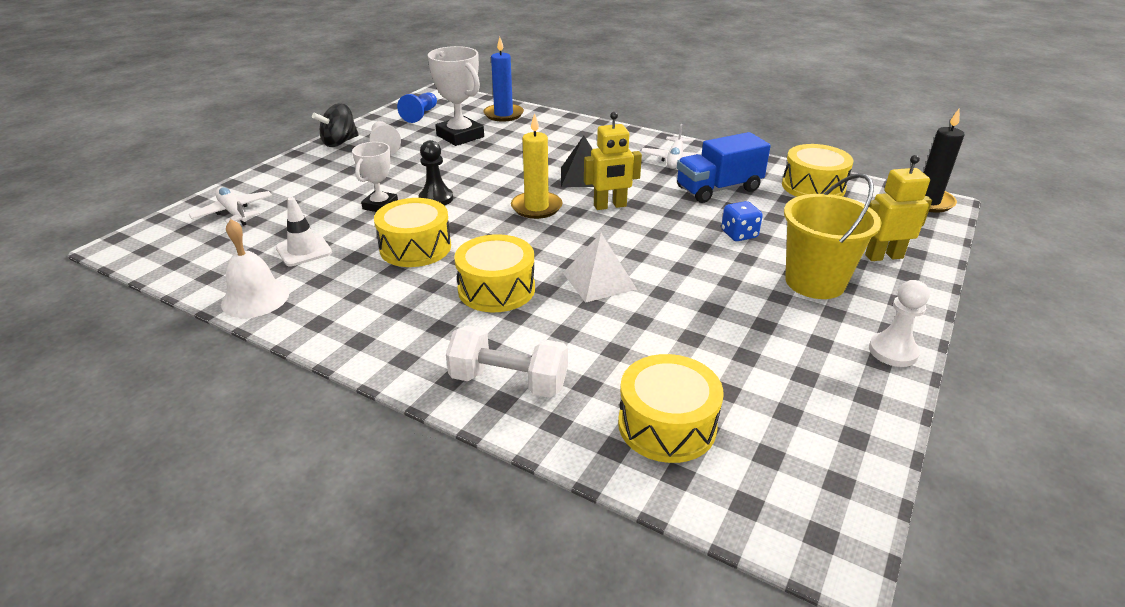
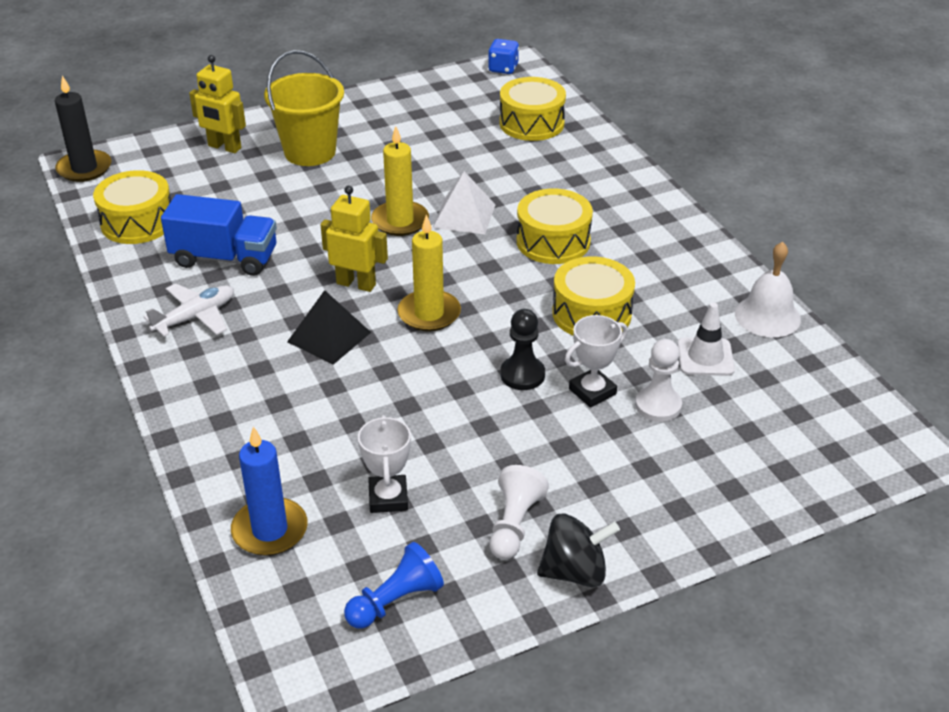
camera: 145 degrees left, 5 degrees up
(234, 212) = (772, 457): white plane -> none
(460, 136) = (388, 498): white trophy -> white trophy, size x0.62
(509, 382) = (603, 176): white dumbbell -> none
(644, 256) = (400, 221): none -> yellow candle
(739, 234) = (293, 207): blue dice -> blue dice (503, 68)
(893, 351) = (344, 103): white pawn -> white pawn (658, 405)

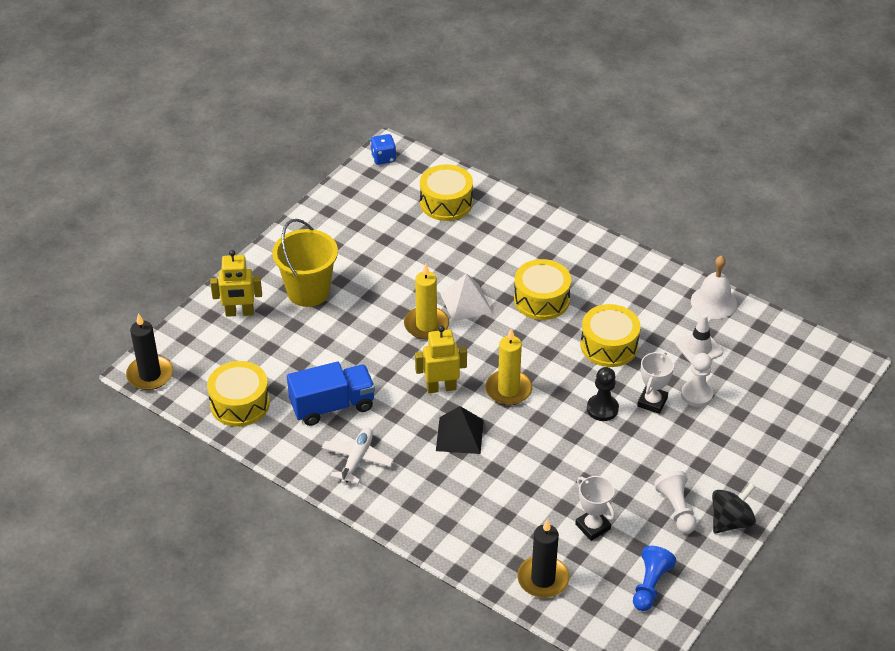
camera: 30 degrees left, 5 degrees up
(270, 530) = (543, 579): blue candle -> black candle

